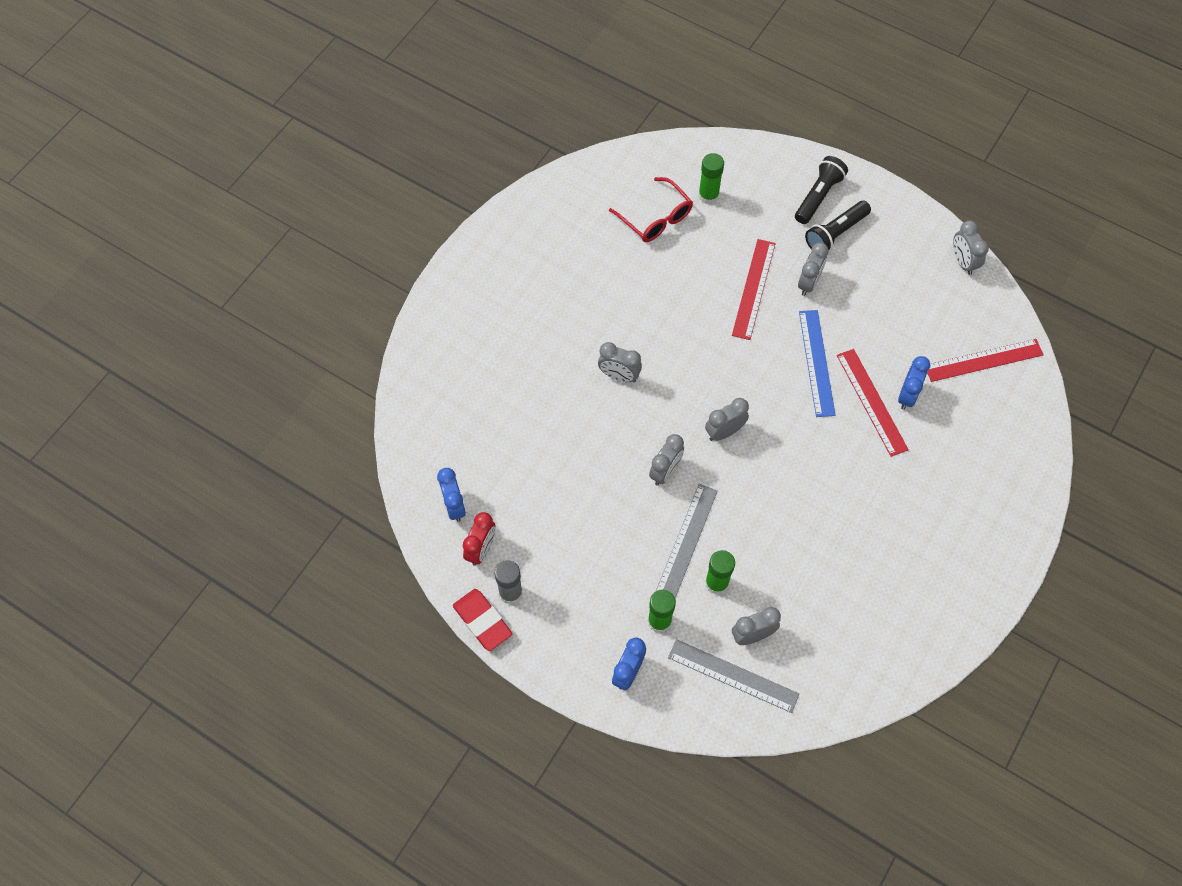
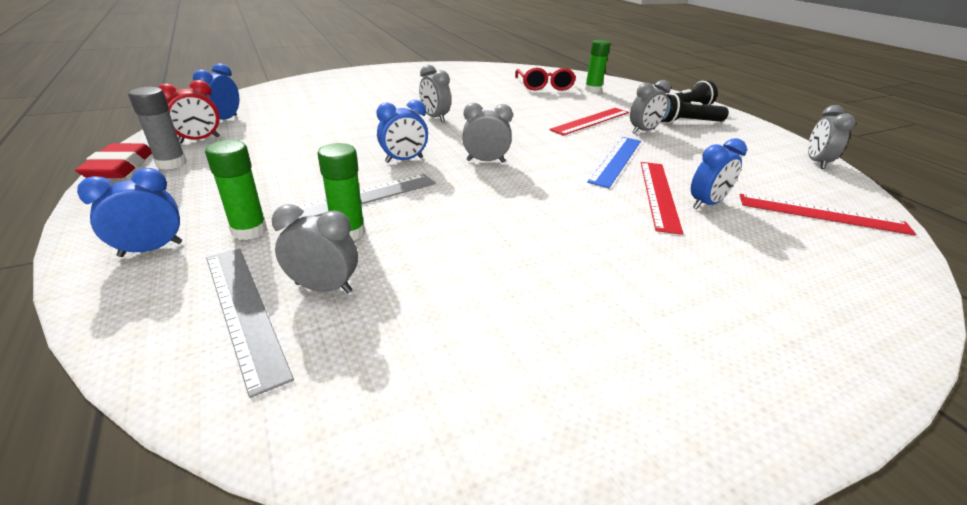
camera: 30 degrees right, 30 degrees down
(665, 471) = (404, 160): grey clock -> blue clock

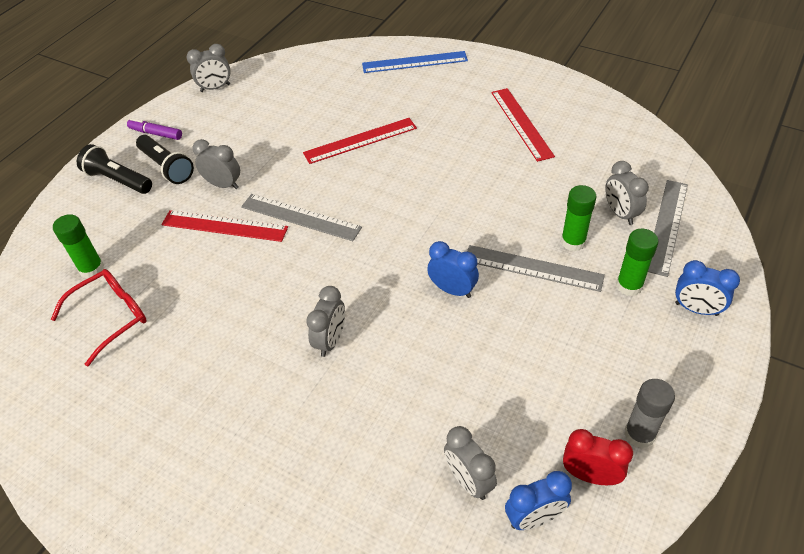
camera: 120 degrees left, 15 degrees up
(120, 167) = (687, 464): red eraser -> none
(485, 161) = (399, 243): grey clock -> grey clock (469, 480)
(569, 141) = (300, 217): none -> grey ruler
(616, 160) = (317, 177): blue ruler -> blue ruler (414, 62)
(706, 204) = (353, 119): blue clock -> none
(742, 128) = (156, 133): none -> purple marker
(822, 214) = (318, 77): red ruler -> red ruler (521, 123)

